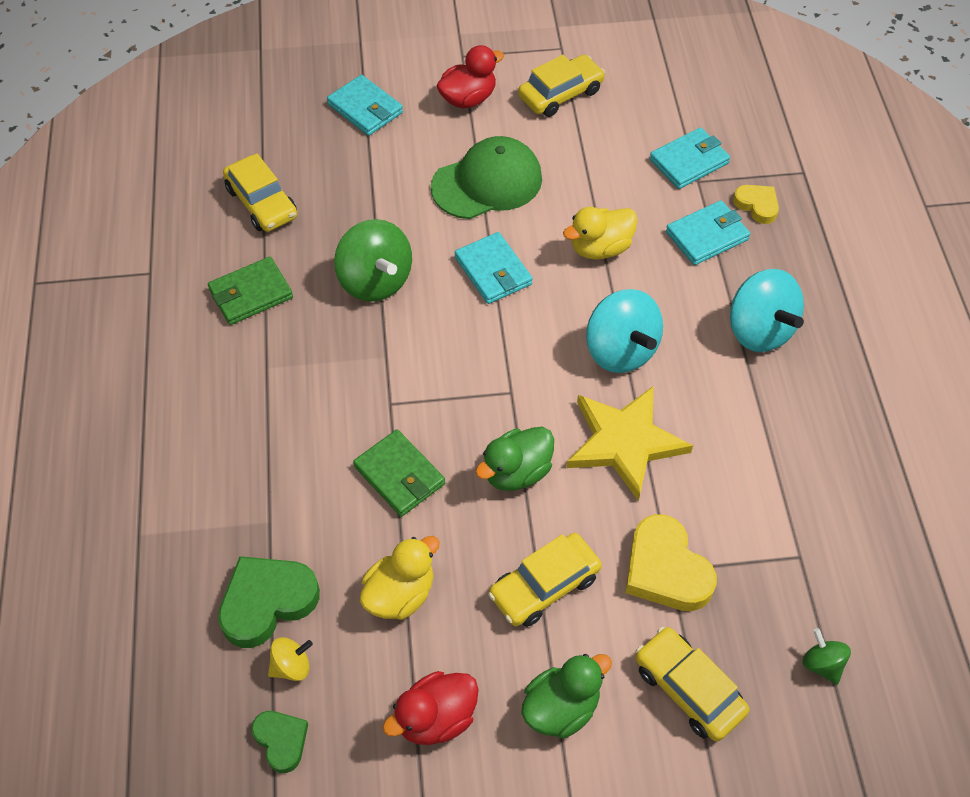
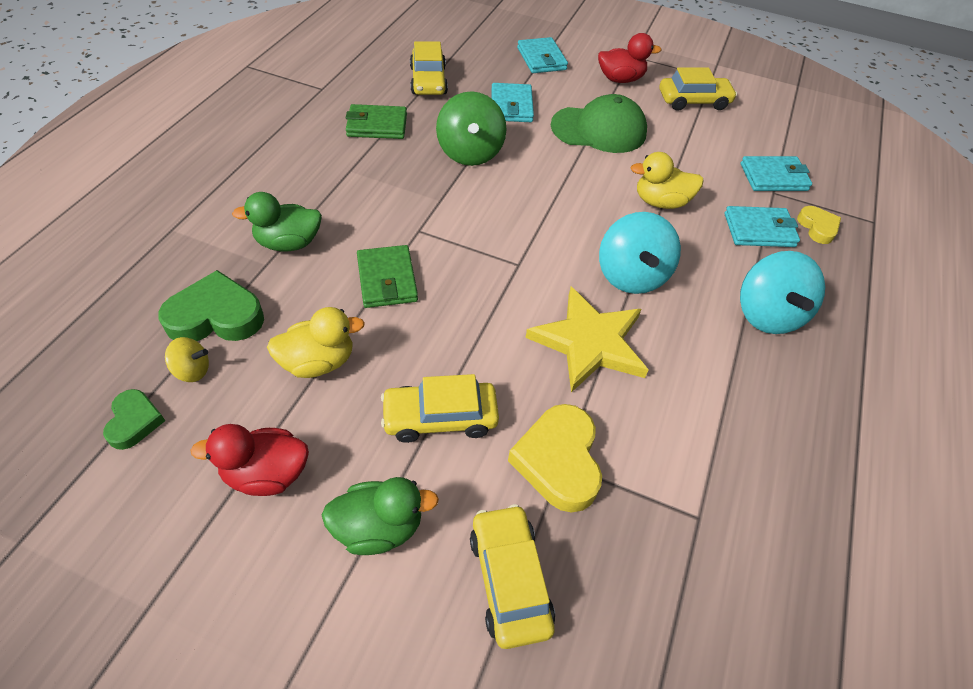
camera: 25 degrees right, 5 degrees down
(493, 271) = (563, 182): turquoise wallet -> turquoise wallet (511, 106)
(516, 472) = (481, 321): green duck -> green duck (288, 243)
(822, 664) = (663, 635): green spinning top -> none

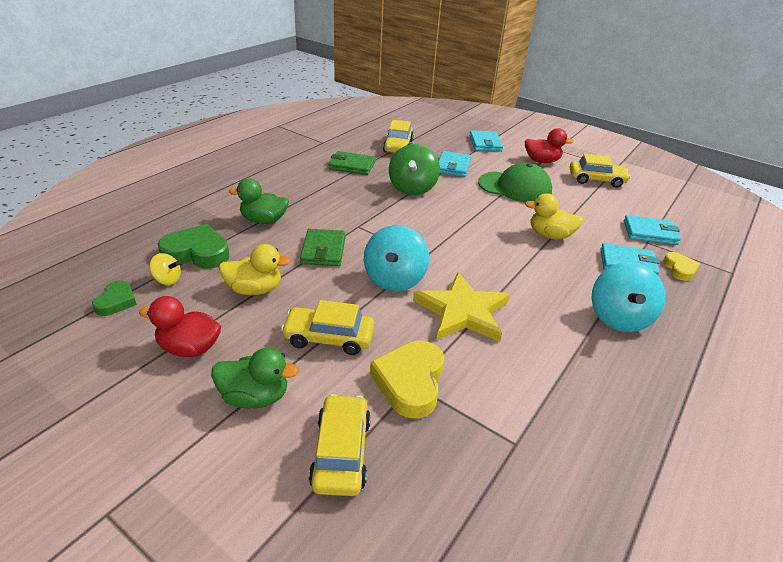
camera: 15 degrees right, 15 degrees down
(631, 276) = (510, 276): turquoise spinning top -> turquoise spinning top (394, 279)

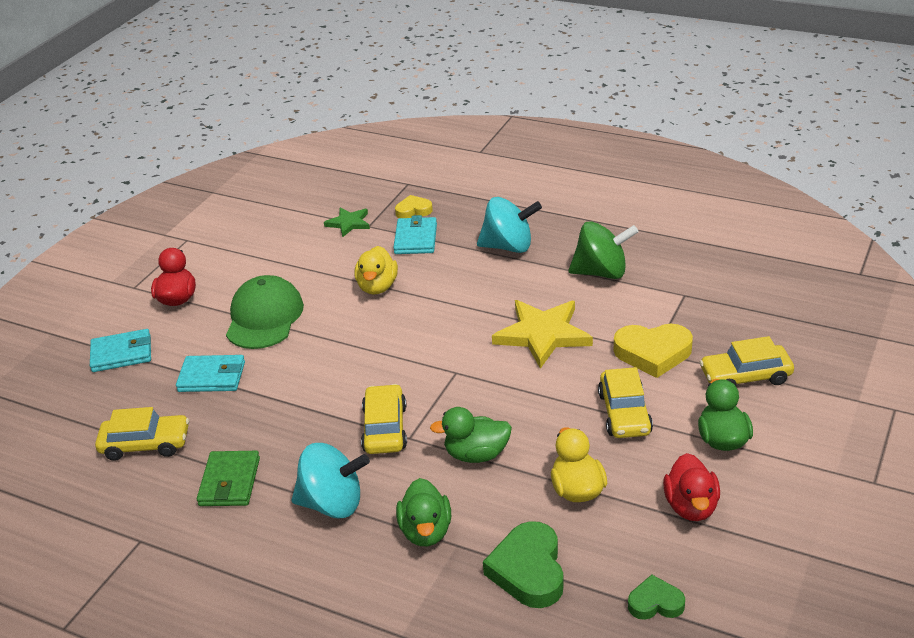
camera: 95 degrees left, 0 degrees up
(167, 280) = (595, 574): yellow spinning top -> none
(323, 250) = (476, 454): green wallet -> green duck
(394, 279) = (510, 387): turquoise spinning top -> turquoise spinning top (333, 504)
(412, 188) = (291, 406): green spinning top -> green spinning top (601, 272)
(596, 180) = (227, 255): yellow car -> yellow car (385, 428)
(649, 233) = (348, 223): turquoise wallet -> green star

